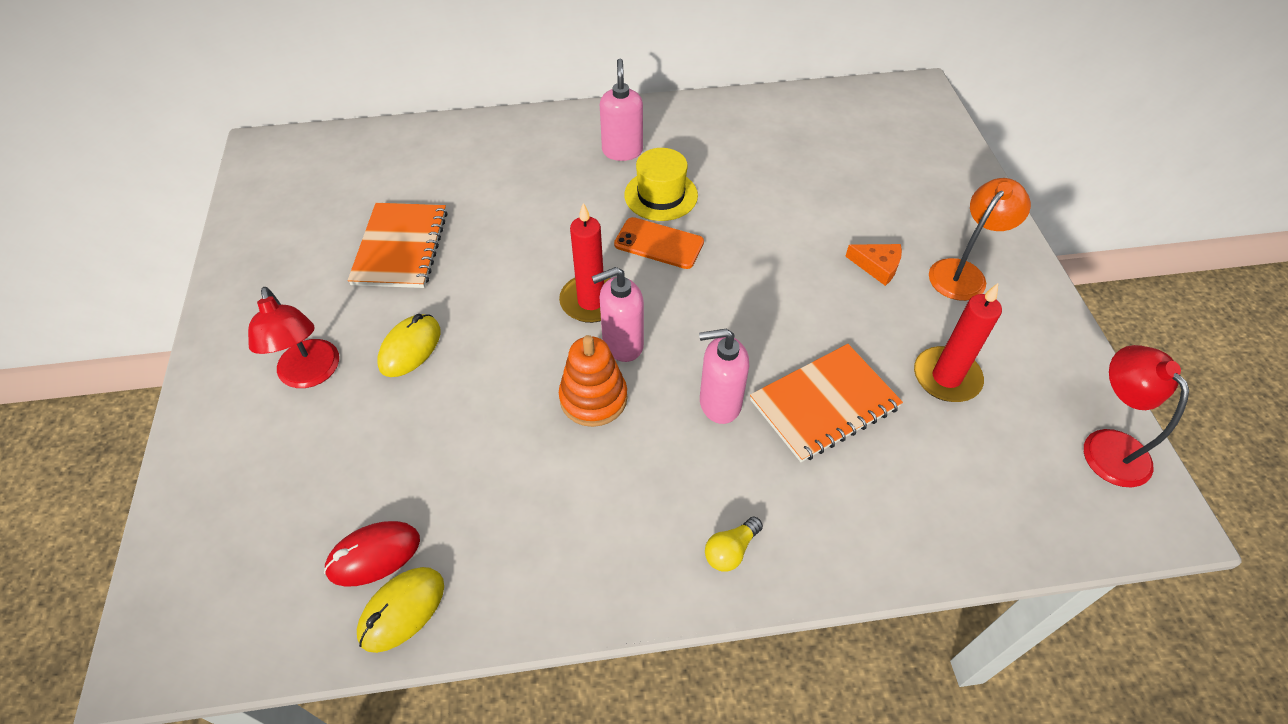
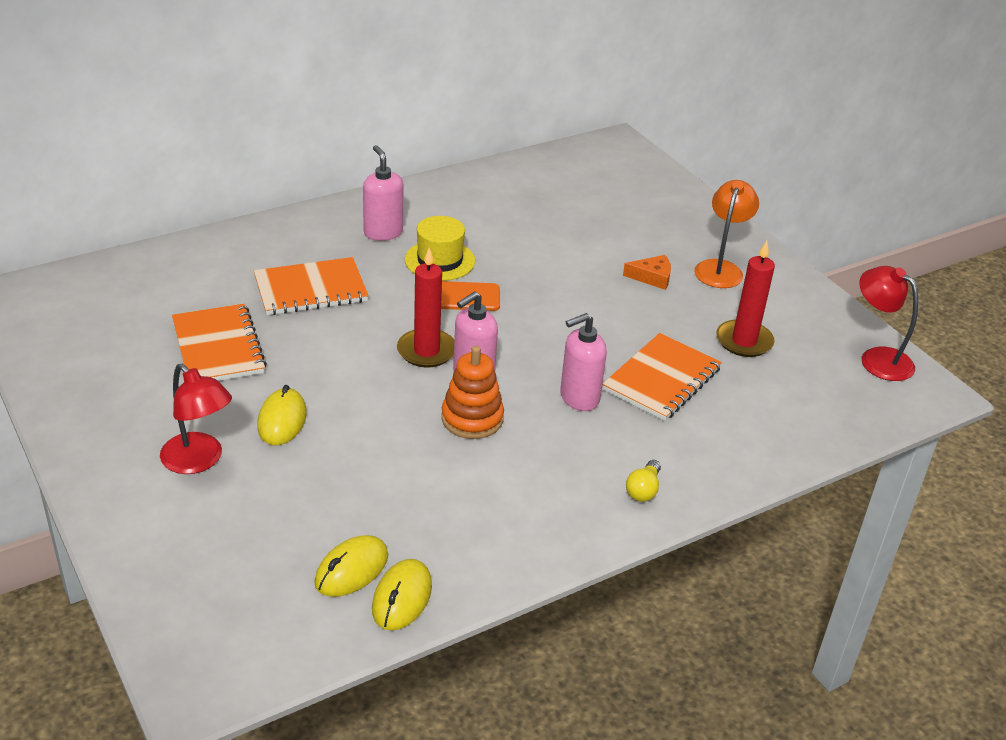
camera: 25 degrees left, 15 degrees down
(374, 555) = (351, 570): red mouse -> yellow mouse
(519, 201) = (311, 289): none -> orange notebook

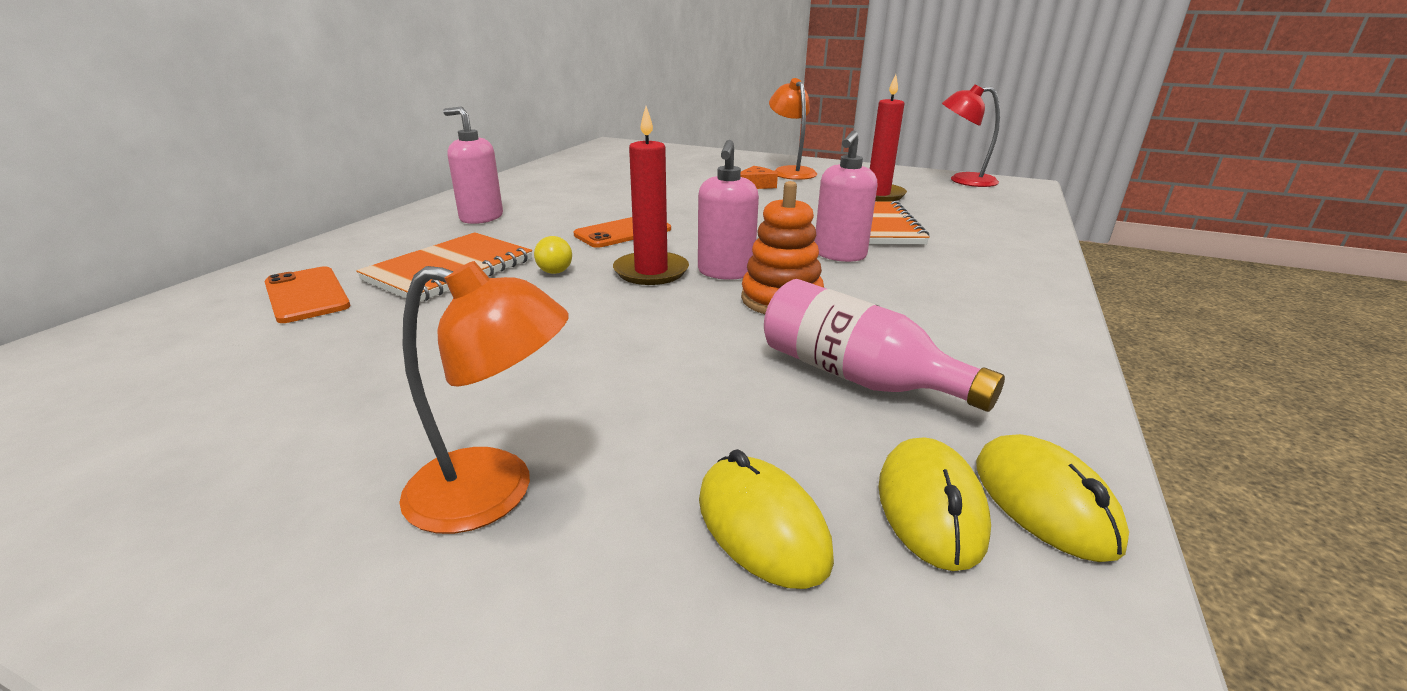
camera: 35 degrees left, 10 degrees down
(199, 461) = (494, 492): red lamp -> orange lamp
(218, 347) = (375, 352): orange notebook -> none
(219, 278) = (307, 295): none -> orange phone
(282, 420) = (568, 386): yellow mouse -> yellow mouse (762, 527)
(427, 494) = (857, 376): none -> pink bottle
(440, 260) = (566, 219): yellow hat -> none
(643, 490) = (1008, 288): yellow light bulb -> yellow light bulb (554, 267)

